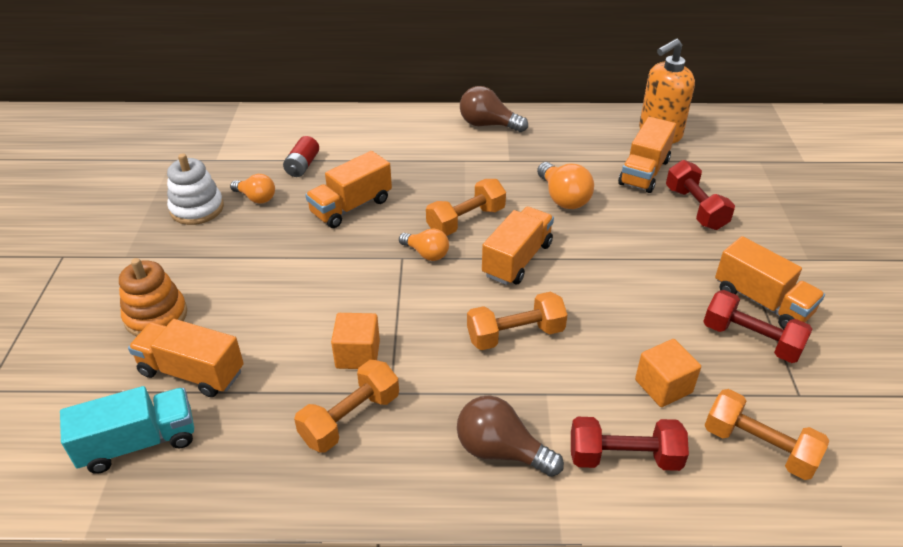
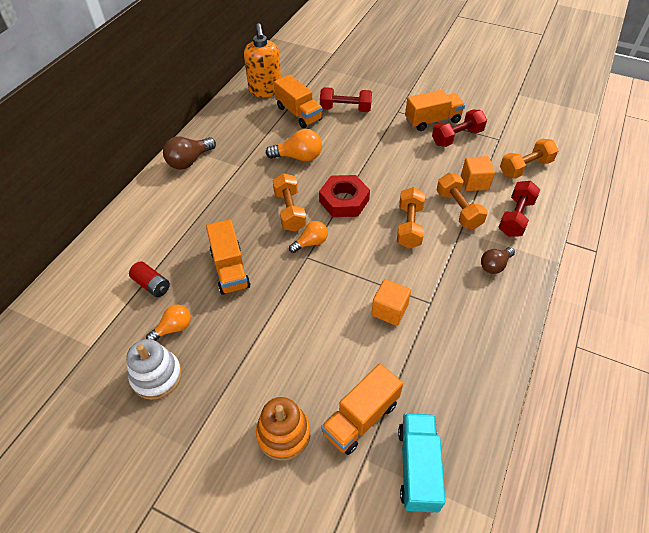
camera: 65 degrees left, 10 degrees up
(350, 418) = (444, 330): orange dumbbell -> orange dumbbell (458, 210)
(501, 451) = (494, 265): brown light bulb -> brown light bulb, size x0.66
(517, 259) = (344, 200): orange truck -> red nut

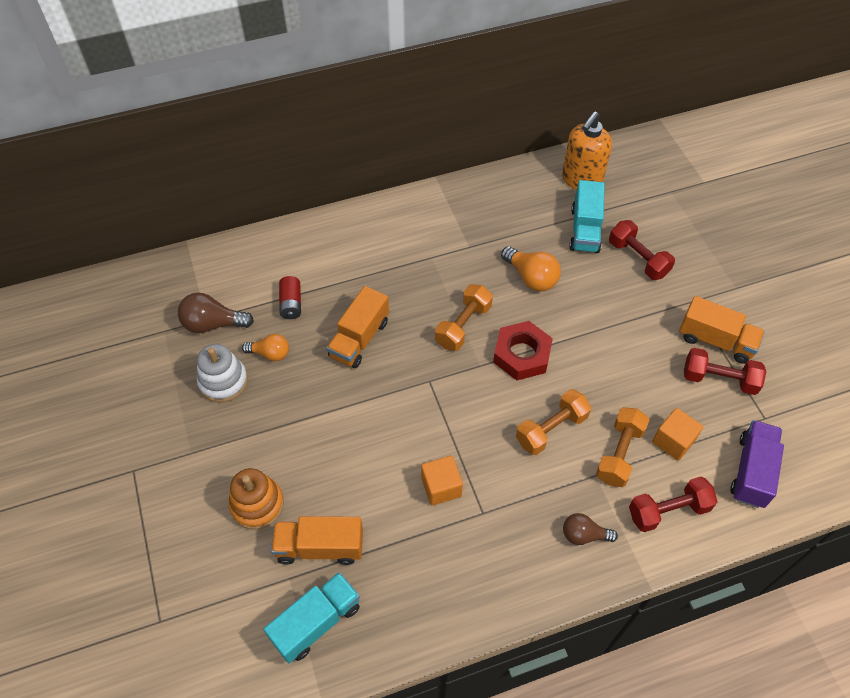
camera: 45 degrees right, 5 degrees up
(189, 161) = (433, 209): brown light bulb -> brown light bulb (213, 324)
(298, 113) = (585, 230): orange truck -> turquoise truck
(311, 243) = (447, 371): orange light bulb -> none
(525, 167) = (751, 471): orange dumbbell -> purple truck

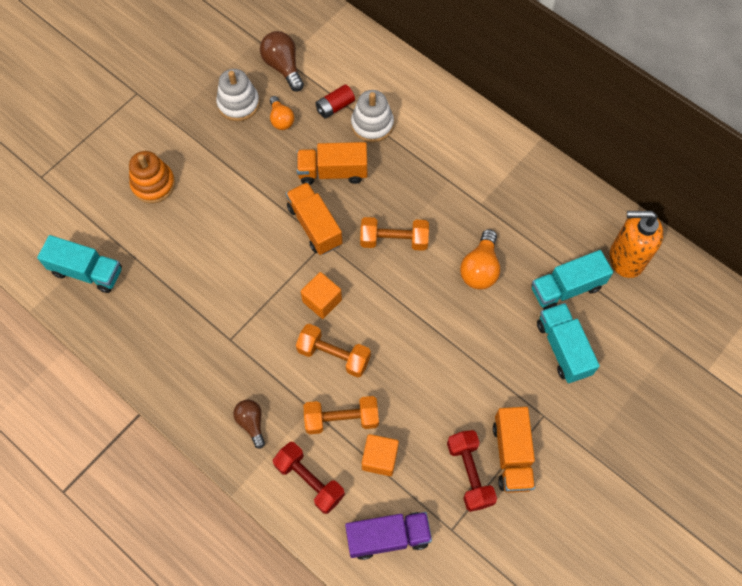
camera: 60 degrees right, 10 degrees up
(320, 547) = (143, 243): orange truck -> orange truck (314, 226)
(332, 284) = (372, 124): none -> white stacking toy
(441, 487) = (235, 299): orange cube -> orange cube (322, 301)
(521, 355) = (393, 299): red nut -> none
(638, 259) = (563, 348): red dumbbell -> turquoise truck

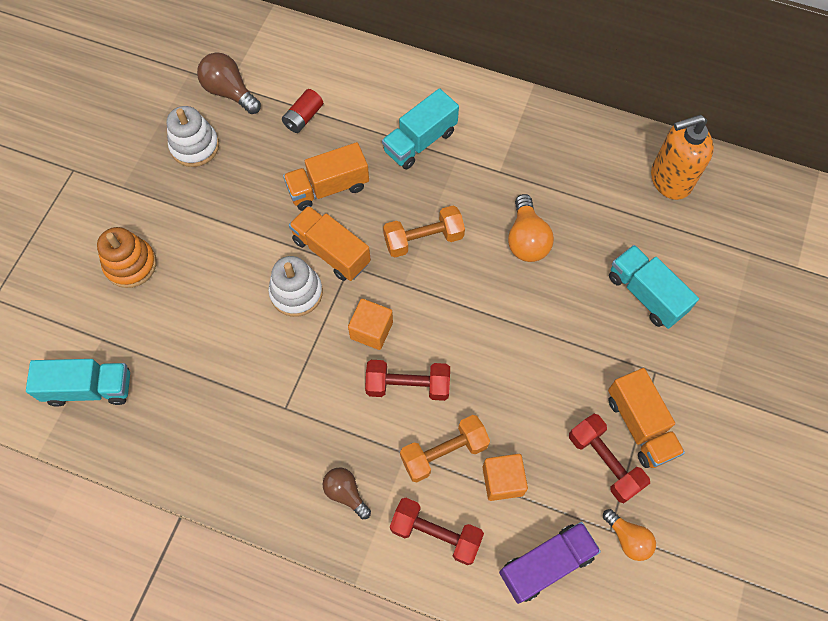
camera: 20 degrees left, 0 degrees up
(281, 119) = (249, 149): orange light bulb -> orange light bulb (628, 538)
(334, 355) = (408, 385): orange dumbbell -> red dumbbell
(372, 124) = (351, 124): white stacking toy -> white stacking toy (296, 292)
(566, 288) = (623, 230): turquoise truck -> turquoise truck (420, 141)

